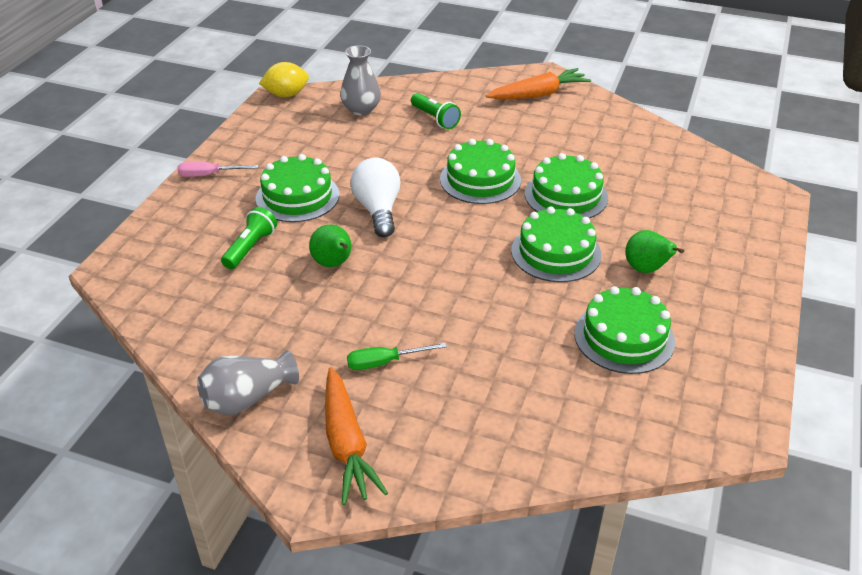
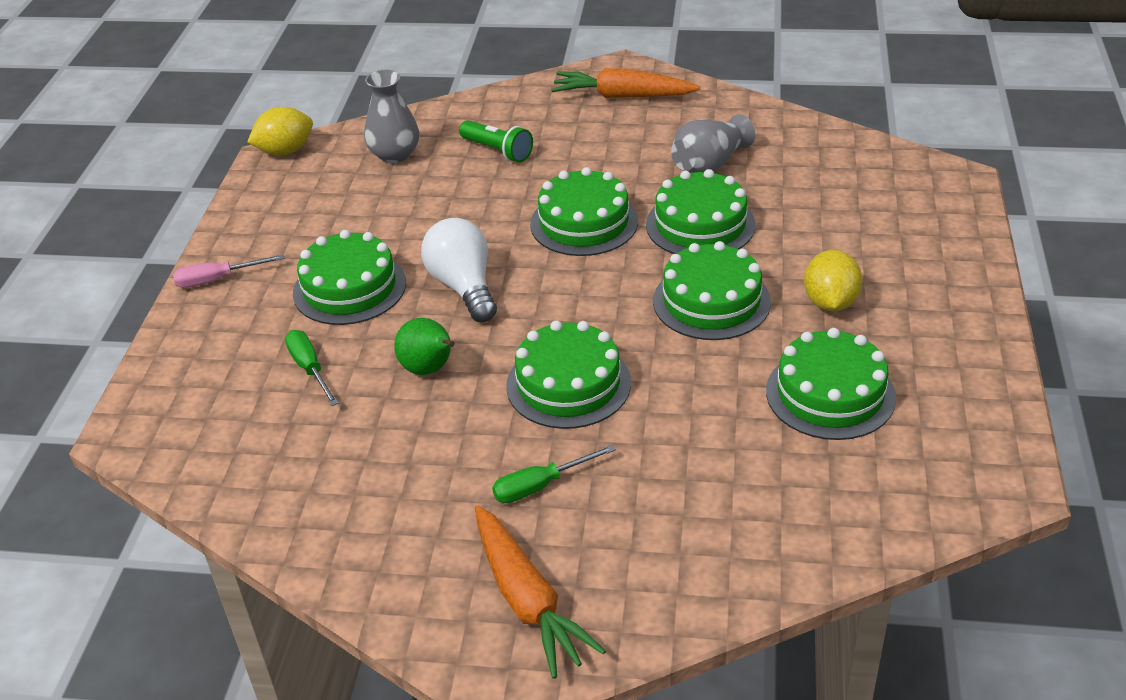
camera: 10 degrees left, 0 degrees up
(247, 398) = (377, 568): grey vase -> grey vase (709, 165)
(250, 248) = (310, 368): green flashlight -> green screwdriver
(430, 293) = (568, 384): none -> green cake
(538, 94) = (622, 96): orange carrot -> orange carrot turned 135 degrees counterclockwise
(646, 269) = (830, 302): green pear -> yellow lemon

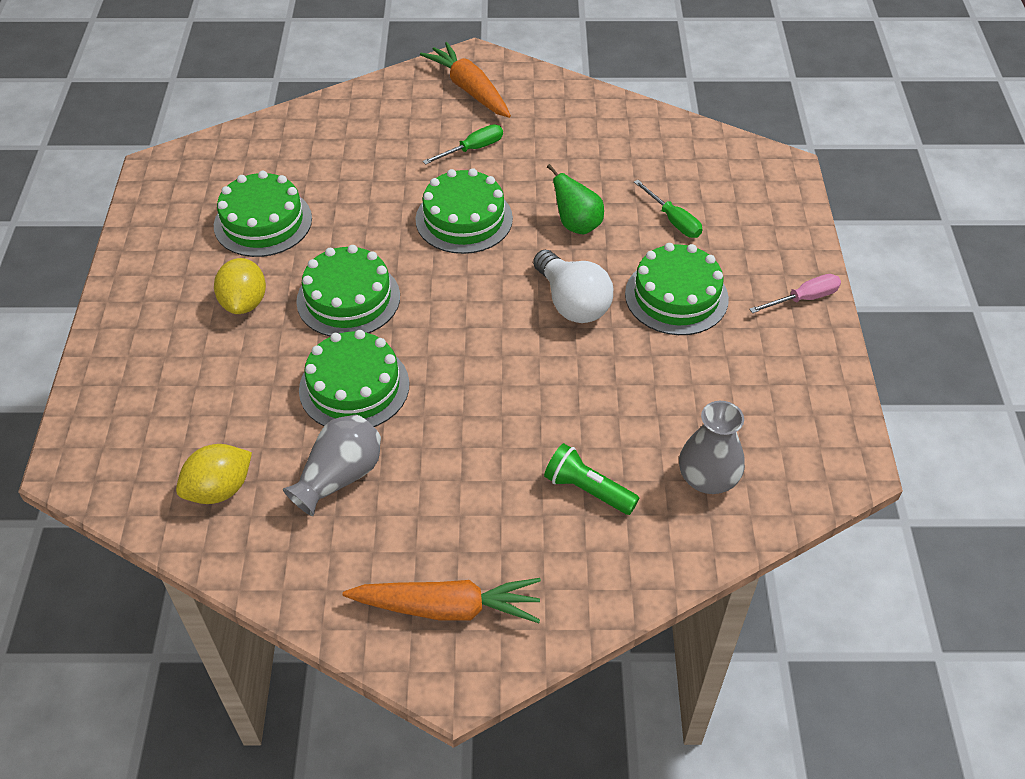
camera: 170 degrees right, 10 degrees up
(285, 151) = (841, 478): yellow lemon -> yellow lemon (219, 489)
(584, 223) = (472, 384): green cake -> none

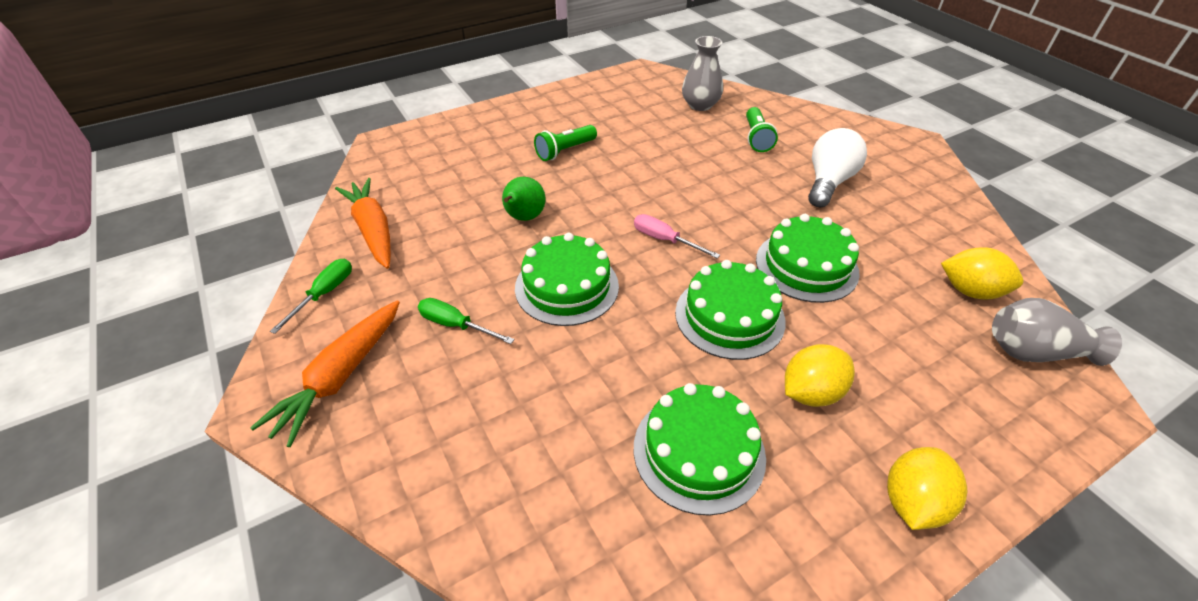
camera: 120 degrees left, 5 degrees down
(135, 299) = (912, 502): none -> yellow lemon
(340, 476) = (879, 236): grey vase -> grey vase (1034, 351)
(448, 607) = (888, 157): orange carrot -> orange carrot (373, 230)
(572, 302) = (613, 192): white light bulb -> white light bulb (828, 182)
(673, 220) = (483, 173): green screwdriver -> green screwdriver (324, 294)
(676, 296) = (565, 151): green cake -> green flashlight
(804, 299) = (525, 107): pink screwdriver -> pink screwdriver (664, 240)

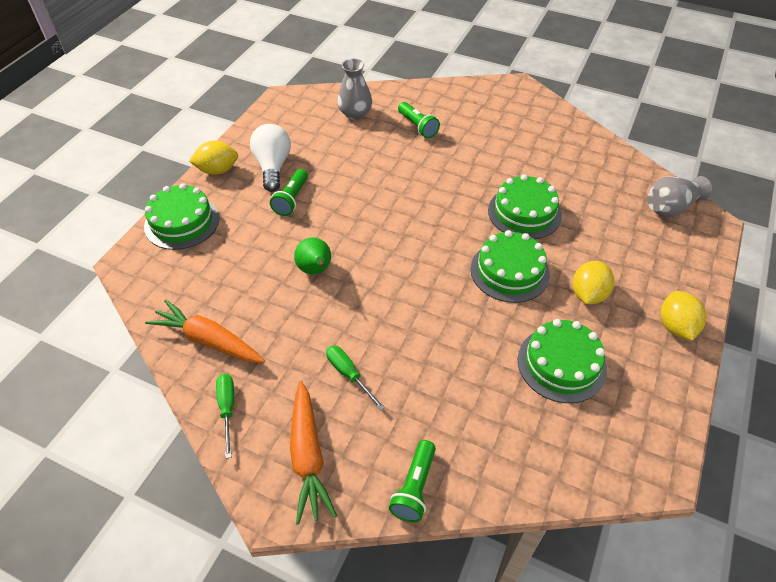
camera: 35 degrees left, 5 degrees up
(400, 476) = (414, 487): none -> green flashlight
(456, 325) = (349, 374): green screwdriver -> green screwdriver turned 60 degrees clockwise
(566, 286) = (395, 306): green cake -> green cake (182, 222)
(664, 240) = (426, 238): pink screwdriver -> none
(828, 182) = (490, 143): white light bulb -> white light bulb (273, 167)
(970, 291) = (618, 184): yellow lemon -> yellow lemon (217, 170)

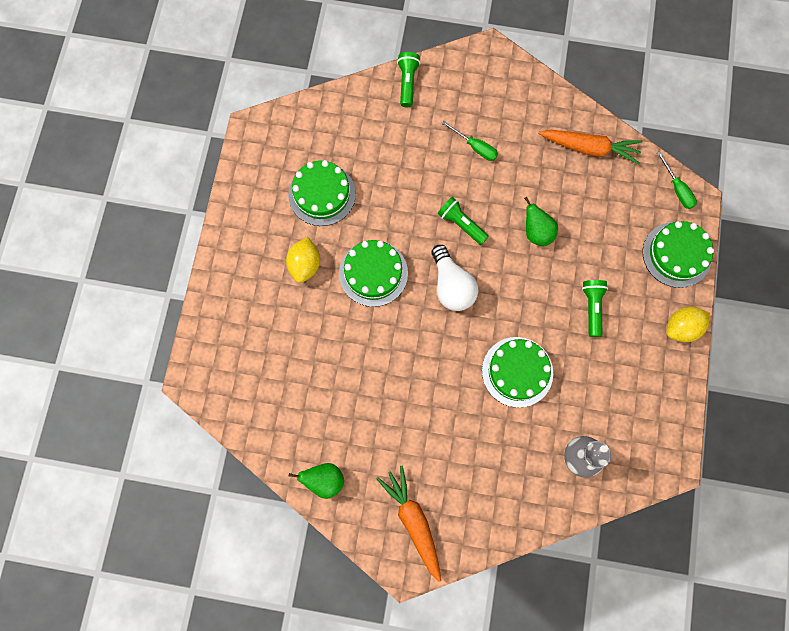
camera: 165 degrees right, 25 degrees up
(227, 409) = (548, 102): green screwdriver -> green screwdriver (677, 189)
(273, 167) = (630, 347): white light bulb -> white light bulb (451, 285)
(308, 456) = (481, 85): orange carrot -> orange carrot (413, 521)
(417, 126) = (504, 452): green flashlight -> green flashlight (461, 224)
(524, 212) = (370, 348): green cake -> green cake (517, 372)
(579, 138) = (324, 480): none -> green pear
(670, 207) = (230, 392): grey vase -> none
(675, 327) = (234, 250): yellow lemon -> none

